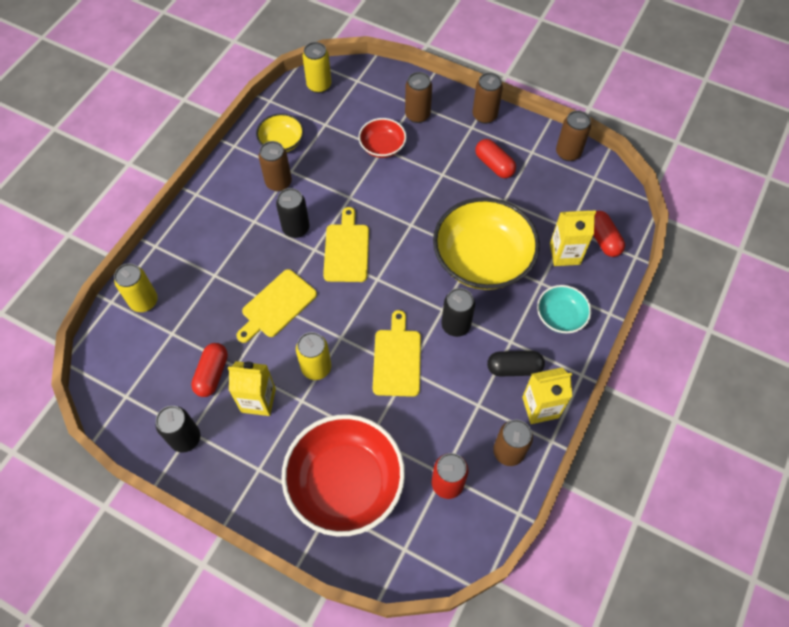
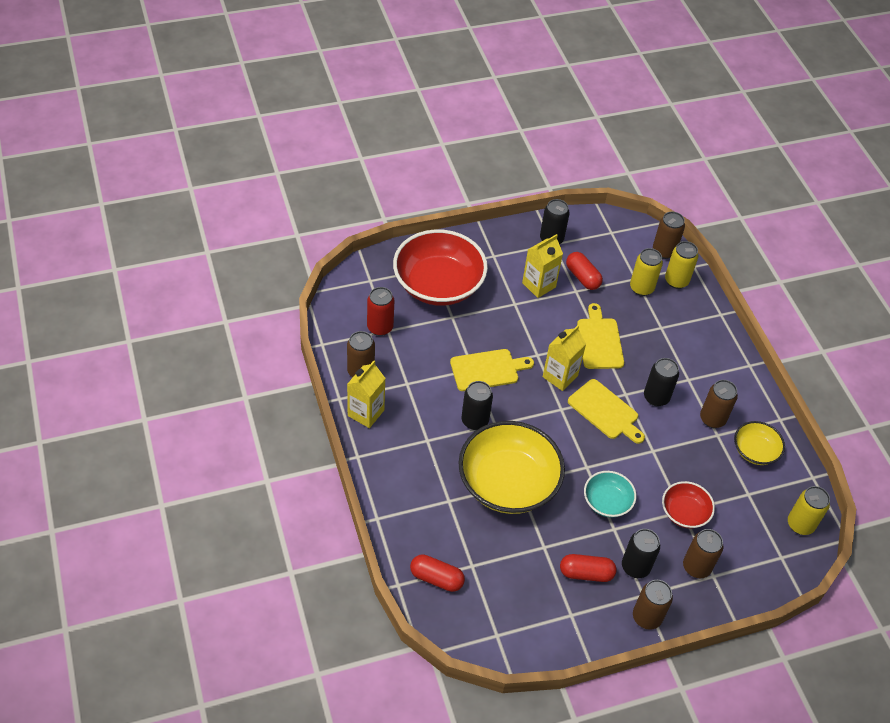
camera: 130 degrees right, 10 degrees down
(316, 368) = (529, 326): yellow can -> yellow can (641, 288)
(397, 359) = (487, 370): yellow cutting board -> yellow cutting board turned 60 degrees counterclockwise
(457, 144) = (635, 567): none -> black can
(514, 368) = (407, 424): black capsule -> none
(560, 316) = (410, 486): turquoise bowl -> turquoise bowl (607, 502)
(565, 254) = (454, 539): yellow carton -> yellow carton (560, 376)
(568, 153) = (542, 641): brown can -> brown can (664, 251)

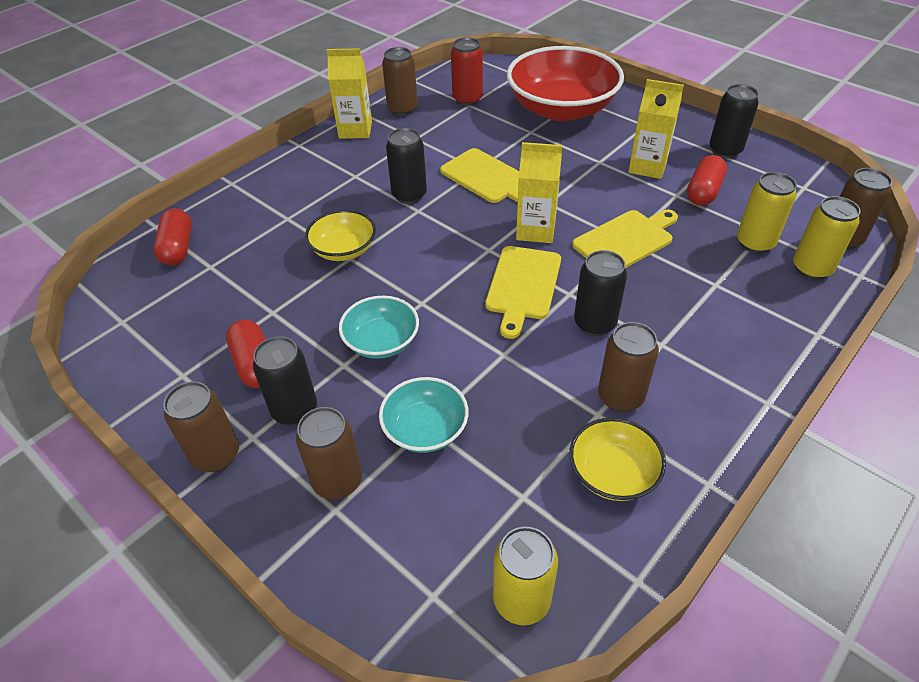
camera: 65 degrees right, 5 degrees down
(508, 483) = (344, 249): yellow bowl -> yellow bowl, size x0.50
(684, 512) = (425, 429): red bowl -> turquoise bowl

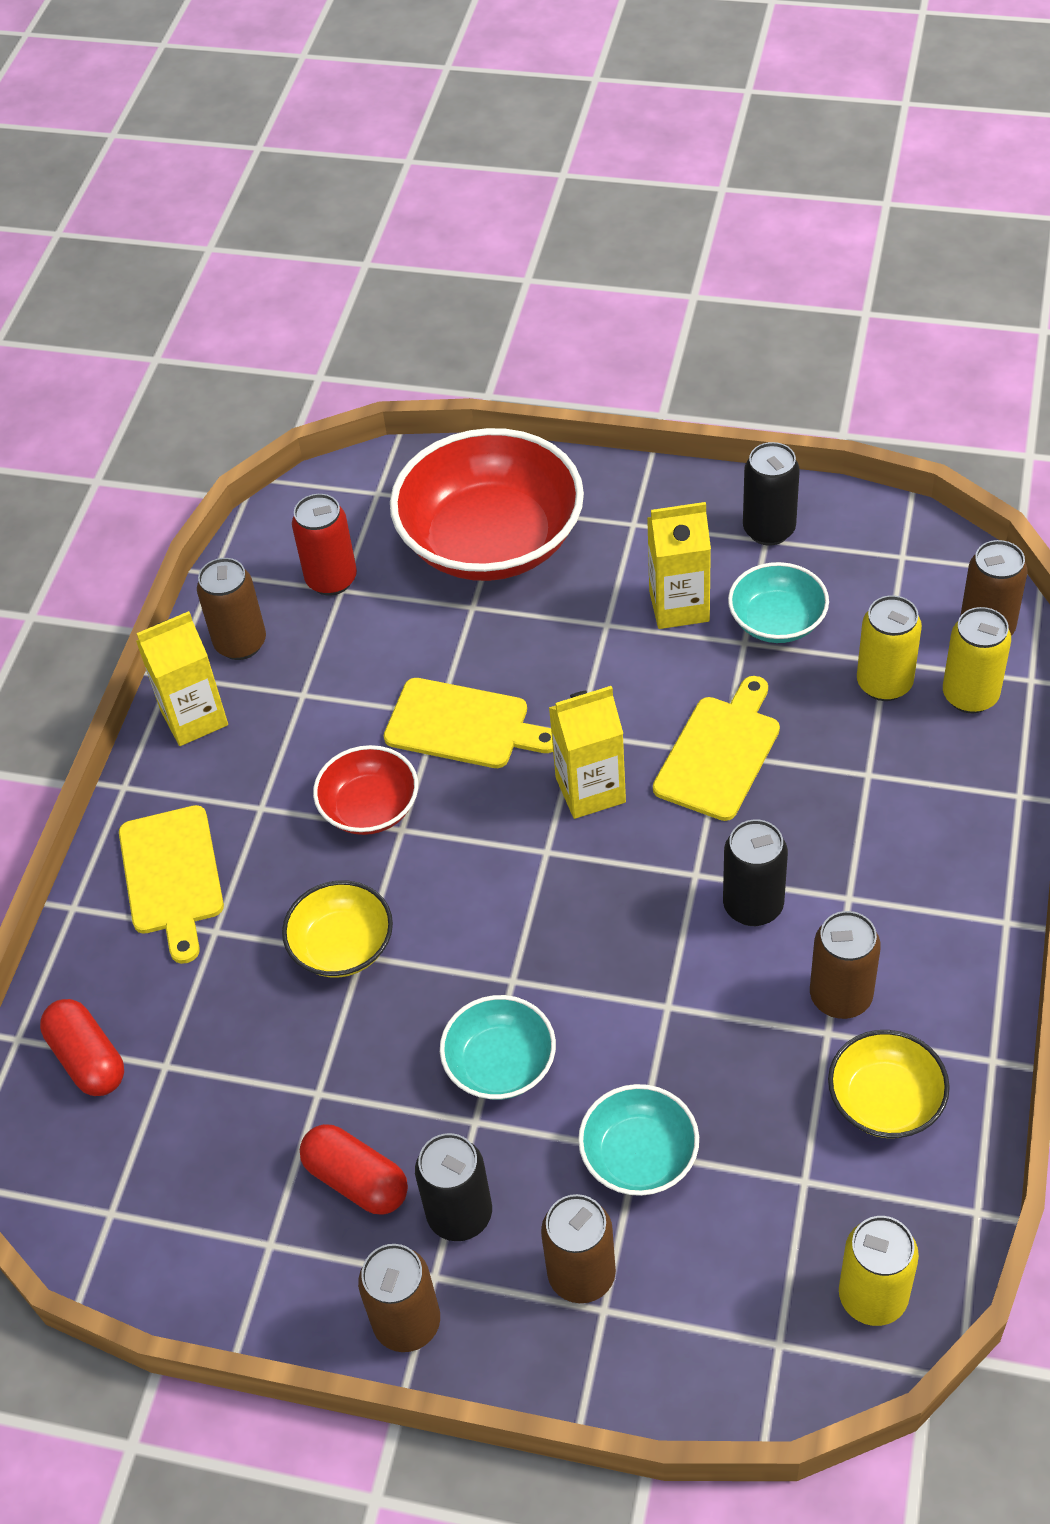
camera: 25 degrees left, 5 degrees up
(409, 195) = (370, 808): black can -> red bowl
(522, 286) = (628, 891): yellow cutting board -> yellow cutting board (172, 876)
(703, 192) = (777, 621): red capsule -> turquoise bowl

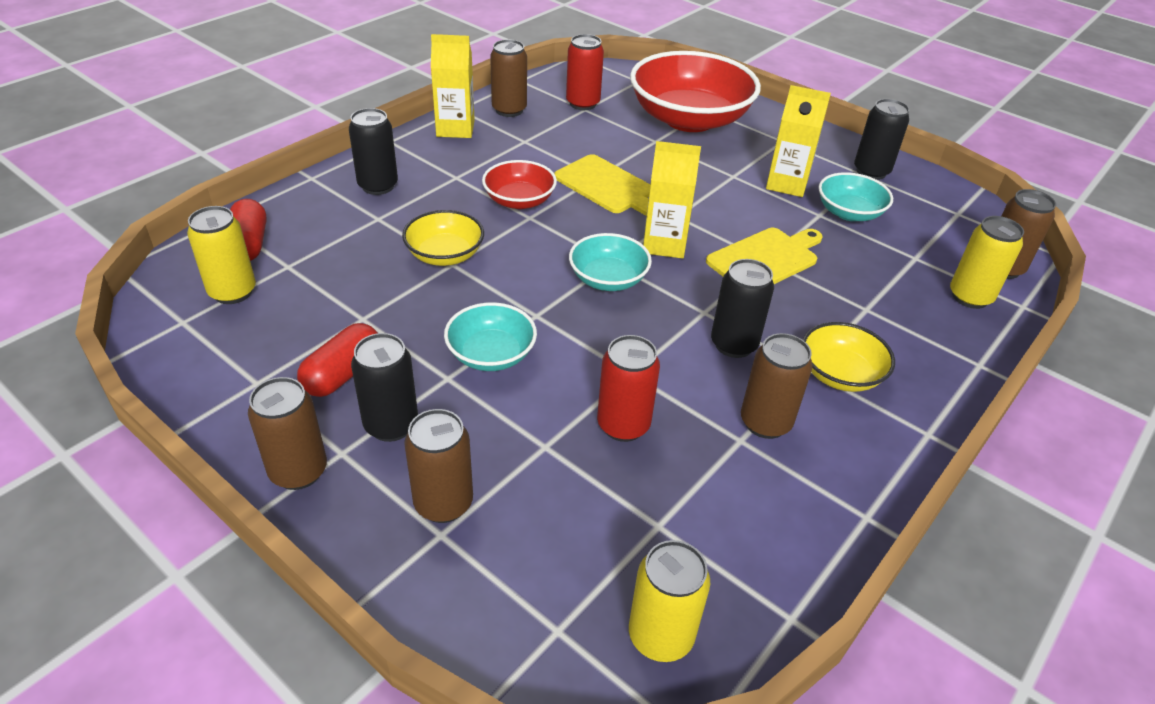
camera: 20 degrees right, 10 degrees down
(172, 876) = (378, 186): yellow cutting board -> black can
(357, 1180) = (343, 374): red capsule -> red capsule turned 60 degrees clockwise
(639, 1156) = (544, 450): turquoise bowl -> turquoise bowl (608, 279)
(700, 1080) = (623, 425): none -> red can
(884, 683) = (907, 268): yellow can -> yellow can (233, 292)
(885, 1100) = (759, 503): yellow bowl -> yellow bowl (840, 374)

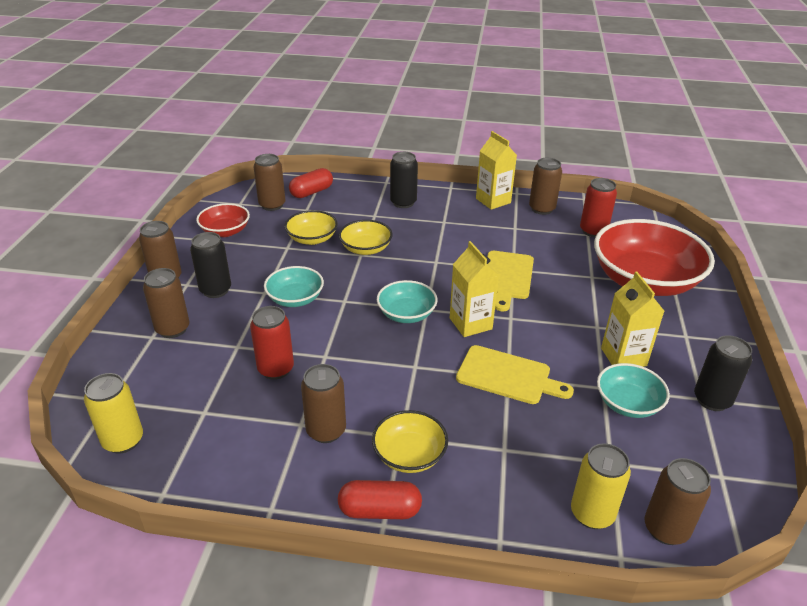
camera: 60 degrees right, 5 degrees down
(233, 292) = (272, 205): yellow can -> brown can
(343, 374) = (240, 260): red capsule -> red capsule (380, 510)
(368, 288) = (312, 239): none -> yellow bowl
(519, 200) = (448, 251): red bowl -> red bowl (225, 231)
(734, 344) = (393, 391): black can -> none

